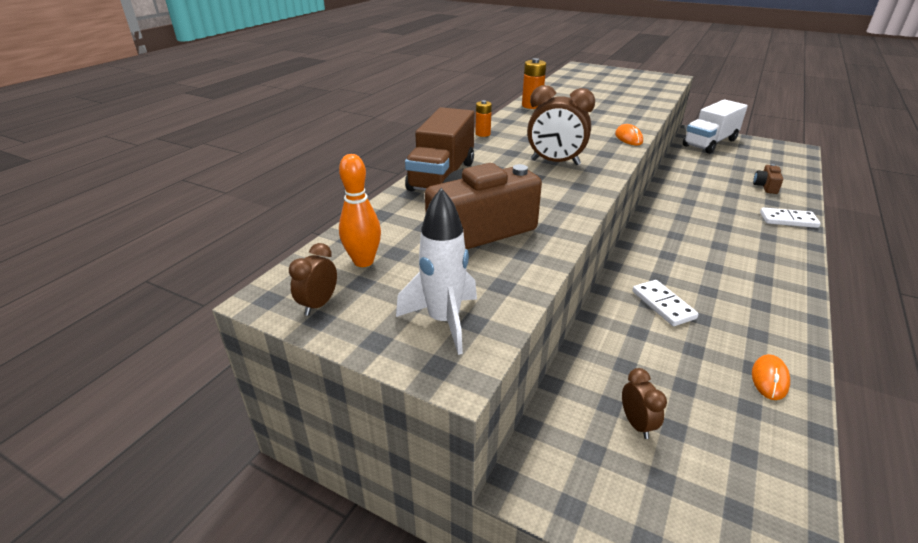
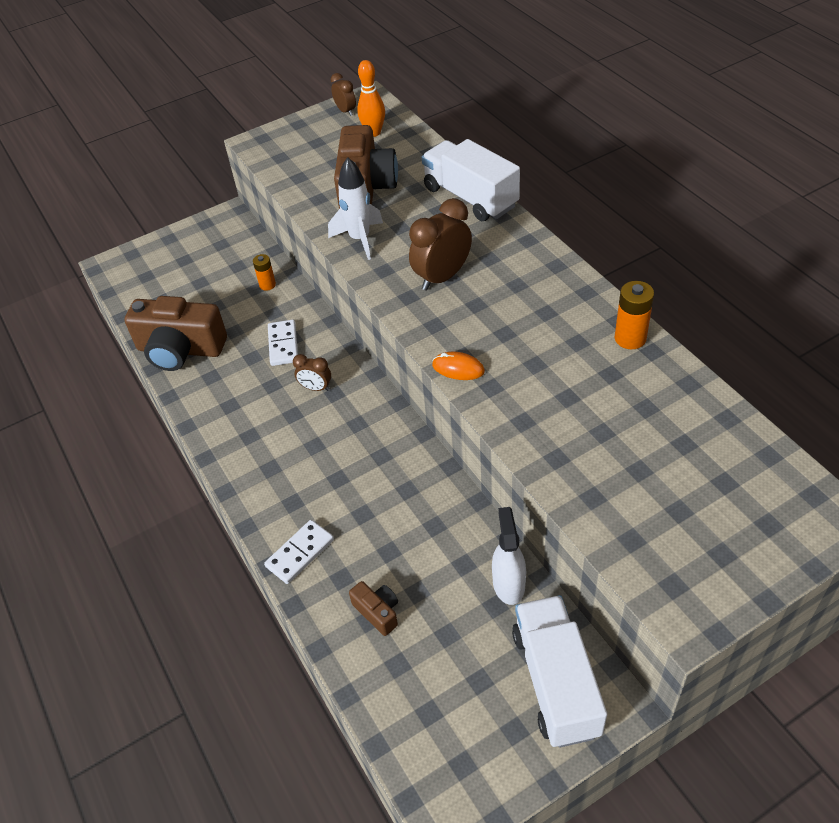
camera: 125 degrees right, 15 degrees up
(442, 176) = (470, 197): brown truck -> white truck
(444, 321) = (290, 147): white rocket -> white rocket (360, 239)
(483, 134) = (555, 256): orange battery -> orange battery (267, 285)
(636, 424) = (217, 269): brown clock -> brown clock (316, 388)
(663, 305) = (283, 344): white domino -> white domino turned 75 degrees clockwise
(688, 161) = (508, 584): none -> white spray bottle
(769, 379) = (180, 349): orange mouse -> brown camera

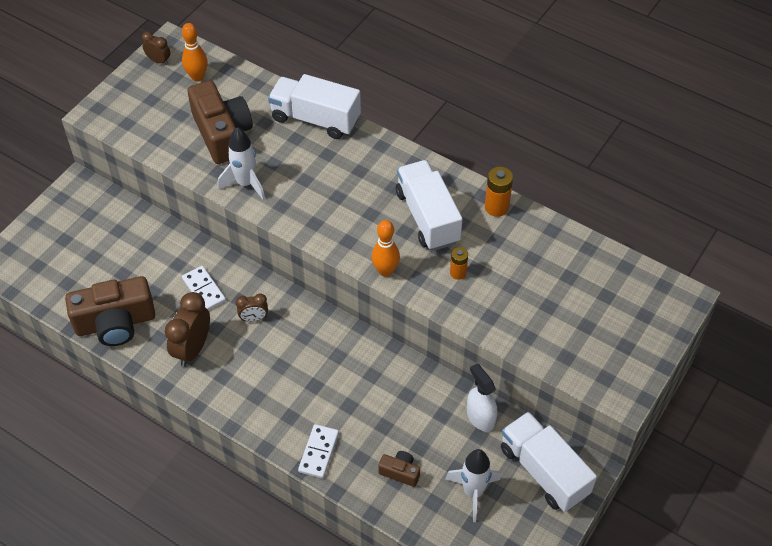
camera: 30 degrees left, 5 degrees up
(267, 285) = (157, 240): orange battery -> orange battery (458, 273)
(442, 277) = (332, 198): brown clock -> brown clock (192, 349)
(451, 672) = (473, 492): none -> white rocket
(458, 368) = (385, 271): orange mouse -> orange bowling pin
(540, 326) = (427, 217): none -> white truck

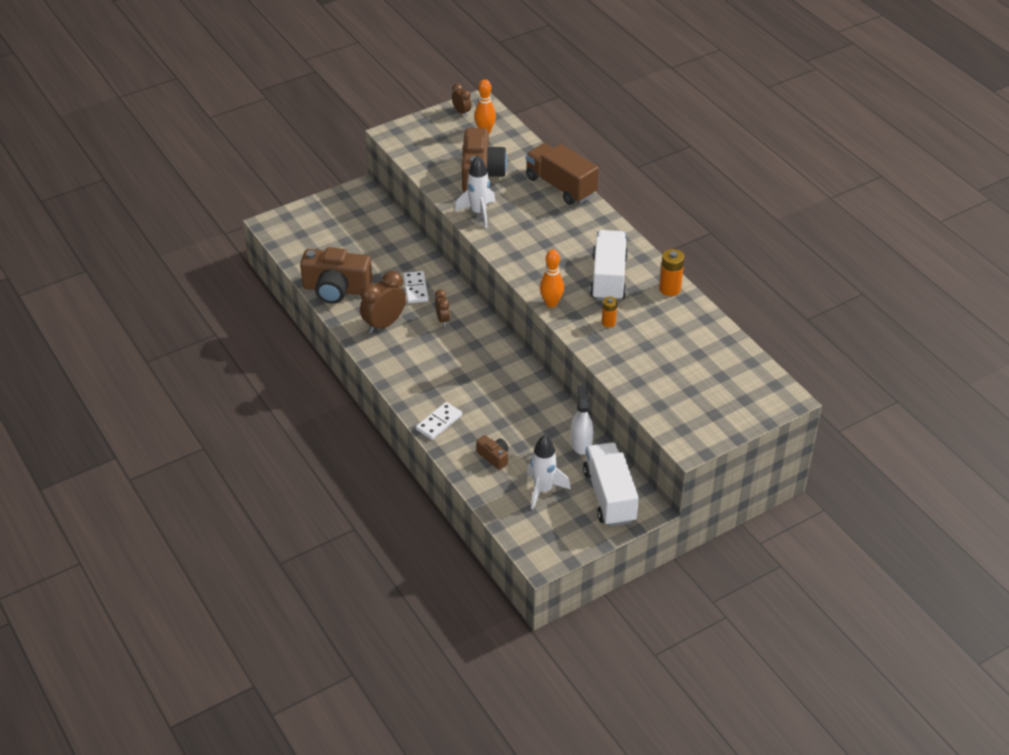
camera: 25 degrees right, 10 degrees down
(254, 318) = (442, 320): brown clock -> brown clock turned 120 degrees counterclockwise
(315, 119) = (560, 186): white truck -> brown truck

